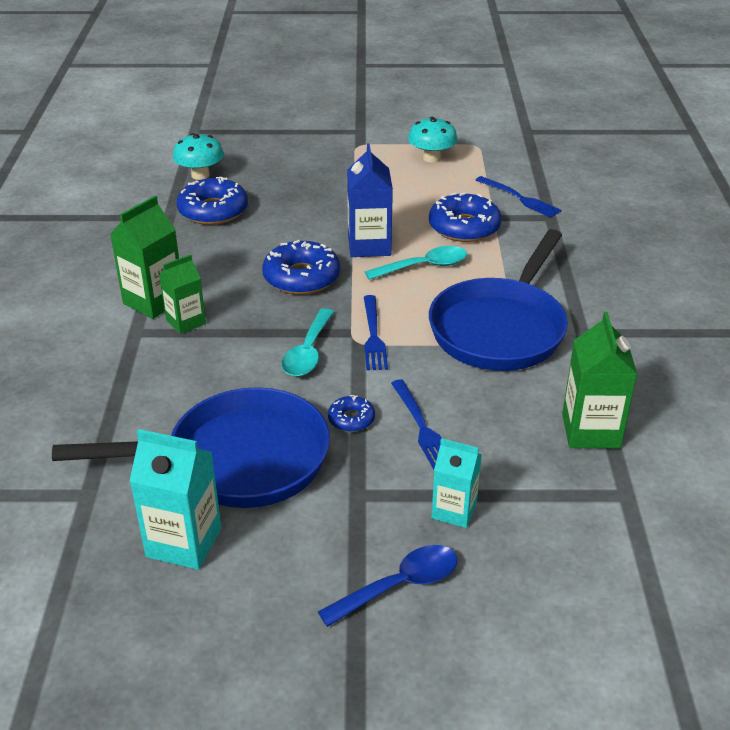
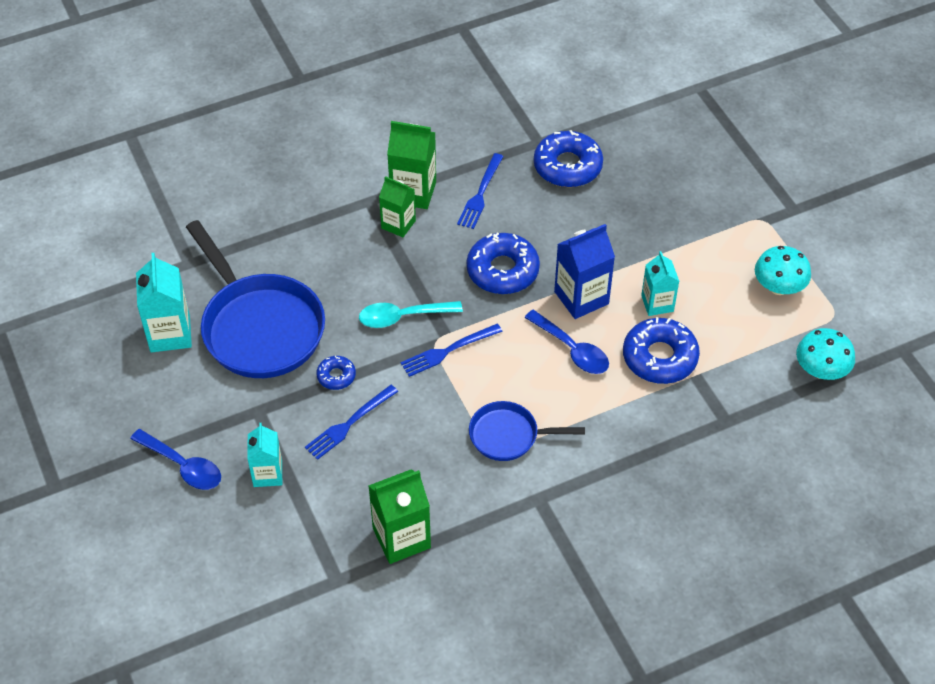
camera: 65 degrees right, 15 degrees up
(200, 175) = (621, 129): turquoise mushroom -> turquoise mushroom (821, 370)
(405, 212) = (657, 303): none -> turquoise carton
(424, 266) = (572, 349): turquoise spoon -> blue spoon
(500, 328) = (508, 435): blue pan -> blue pan, size x0.53
(520, 198) = (746, 386): blue fork -> blue fork (480, 194)

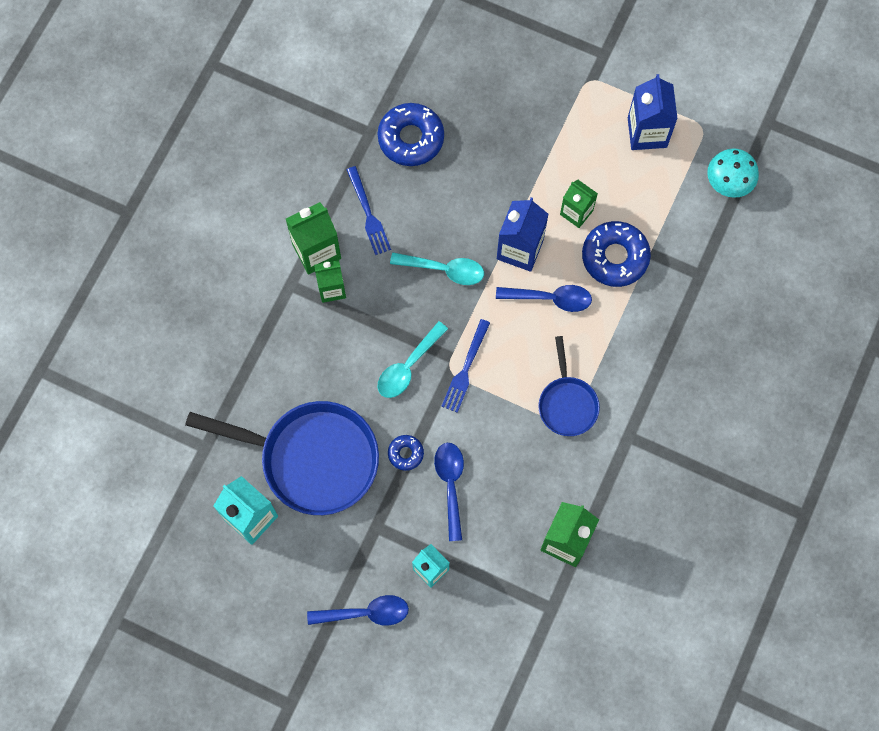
camera: 40 degrees left, 20 degrees up
(348, 424) = (450, 485): blue fork -> blue spoon
(502, 270) = (444, 269): blue donut -> turquoise spoon
(508, 435) = (567, 404): blue pan -> blue pan turned 60 degrees counterclockwise
(657, 303) = (576, 212): turquoise carton -> green carton
(778, 287) = (647, 132): turquoise mushroom -> blue carton

